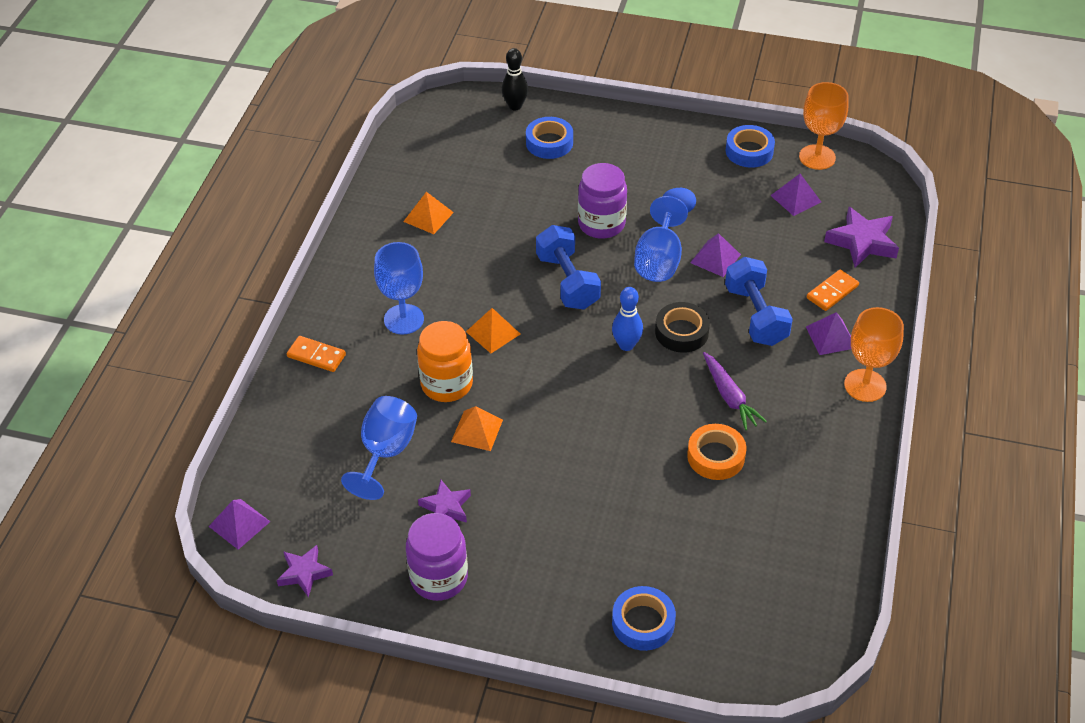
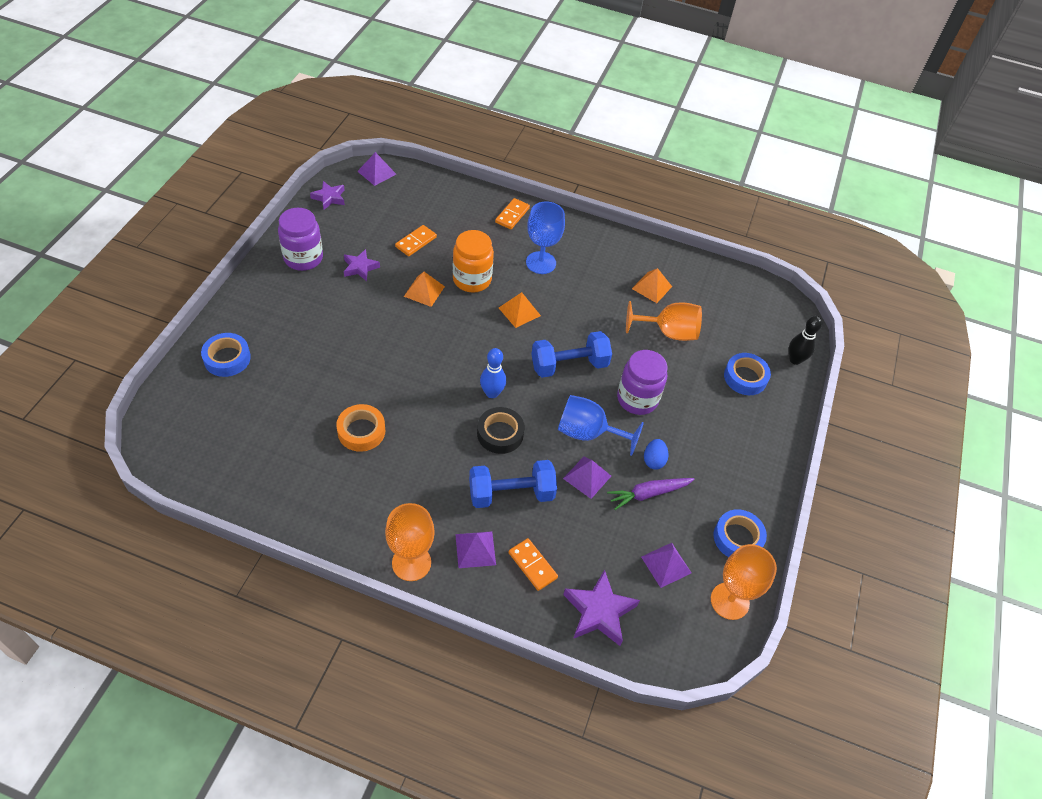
camera: 90 degrees right, 5 degrees up
(385, 453) = (416, 242): blue goblet -> orange domino
(497, 202) = (668, 332): none -> orange goblet
(729, 396) = (421, 454): purple carrot -> purple carrot (648, 494)

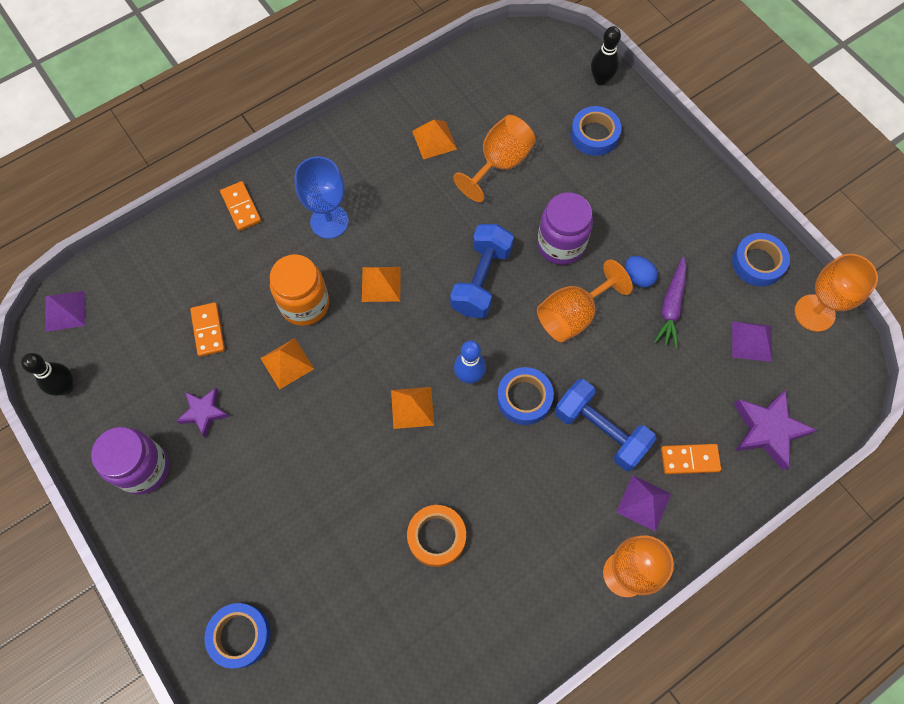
camera: 50 degrees left, 15 degrees up
(329, 198) = (66, 387): purple star -> black bowling pin
(444, 372) = (412, 407): none -> orange pyramid
(500, 434) = (524, 398): black tape -> blue tape
(511, 494) = (600, 431): blue dumbbell -> blue dumbbell turned 75 degrees counterclockwise
(587, 477) = (622, 348): purple pyramid -> none
(588, 433) = (573, 315): blue goblet -> orange goblet

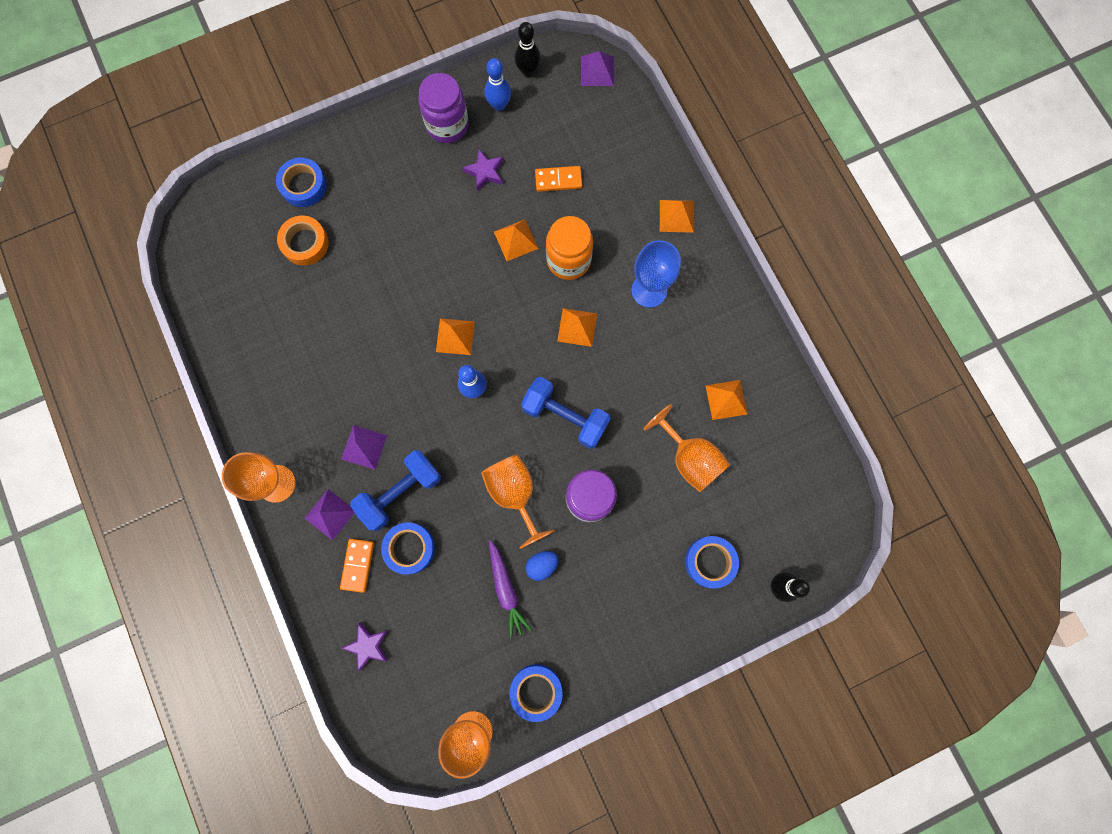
camera: 100 degrees right, 10 degrees up
(113, 412) = (499, 105): none -> blue bowling pin
(241, 207) = (676, 216): orange domino -> orange pyramid
(436, 537) = (342, 338): orange tape -> orange tape (305, 243)
(524, 398) = (443, 432): blue tape -> blue tape (409, 548)
(671, 306) = (506, 589): purple carrot -> purple carrot turned 135 degrees counterclockwise
(752, 341) = (456, 658): purple pyramid -> purple pyramid (364, 447)
(768, 430) = (368, 645): purple star -> purple star, size x0.63

